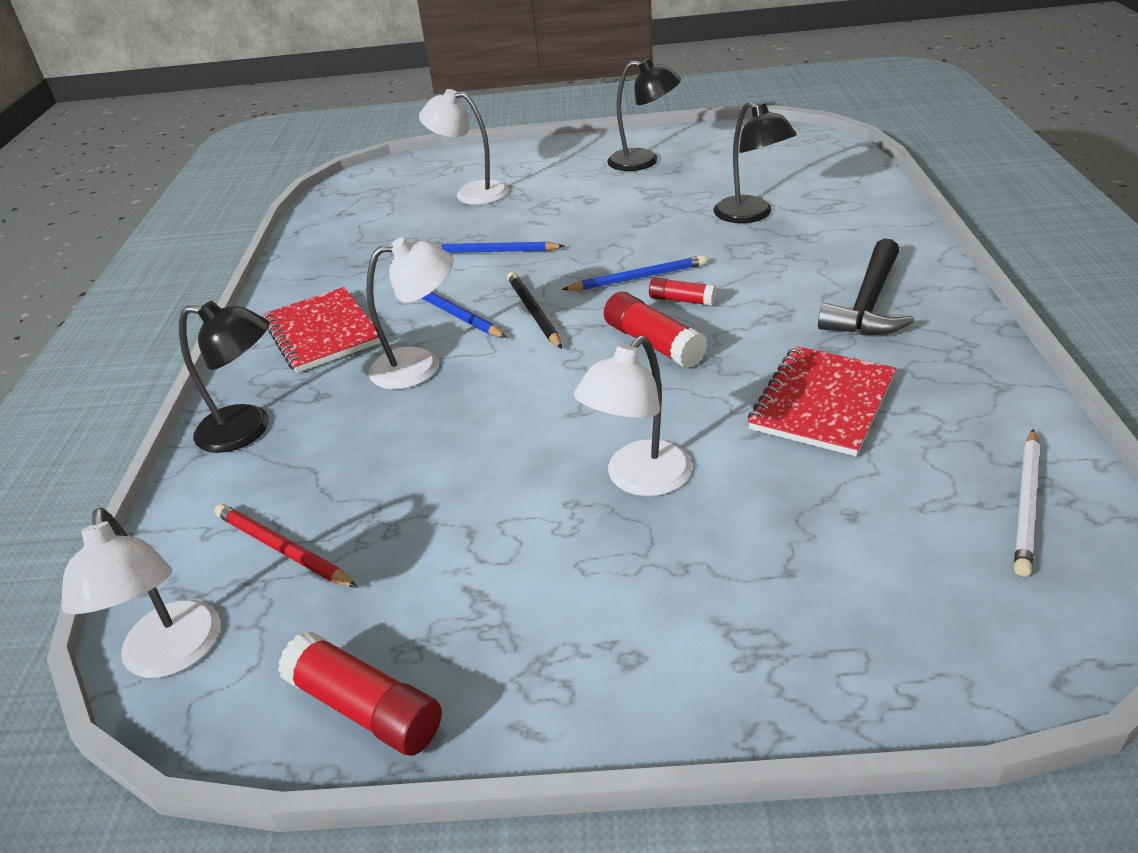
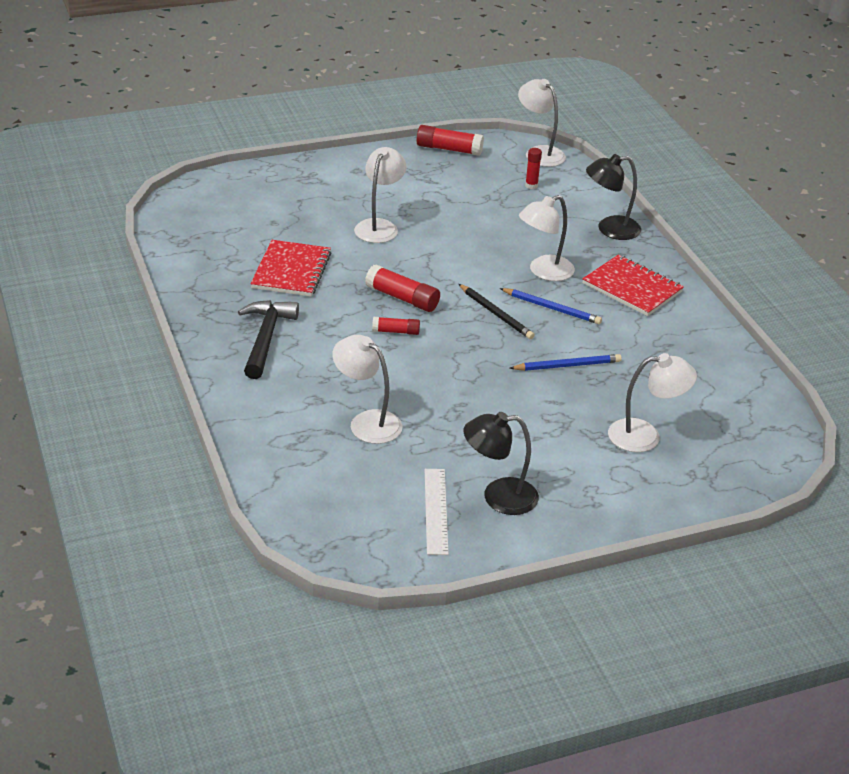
camera: 155 degrees right, 0 degrees up
(282, 549) = (531, 186): red pencil -> red glue stick
(638, 278) = (436, 348): blue pencil -> none
(706, 155) = (436, 511): none -> white ruler
(751, 215) = (367, 422): black lamp -> white lamp
(1027, 504) = (192, 234): white pencil -> none

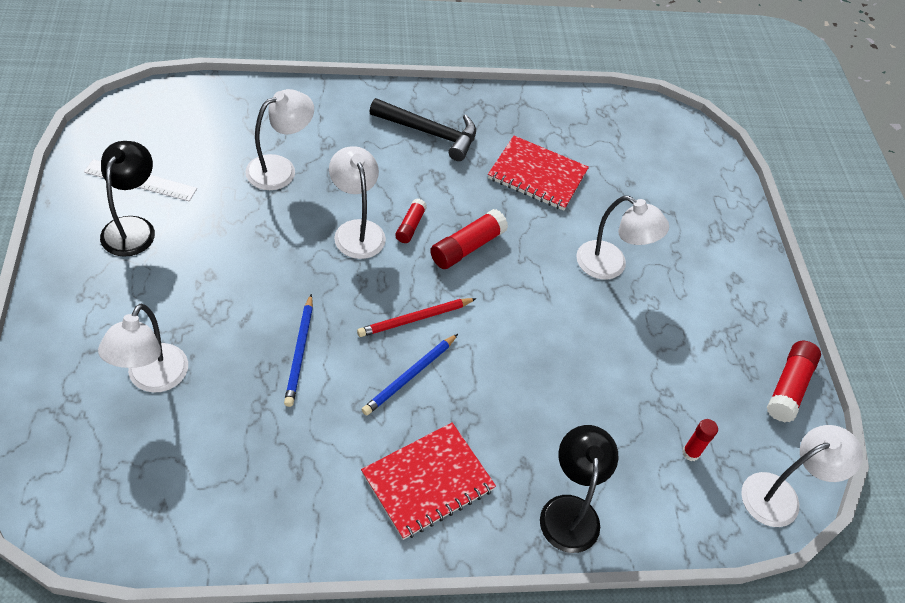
camera: 100 degrees right, 15 degrees up
(496, 314) = (415, 319): black pencil -> red pencil
(544, 272) = (486, 395): white lamp -> white lamp (357, 230)

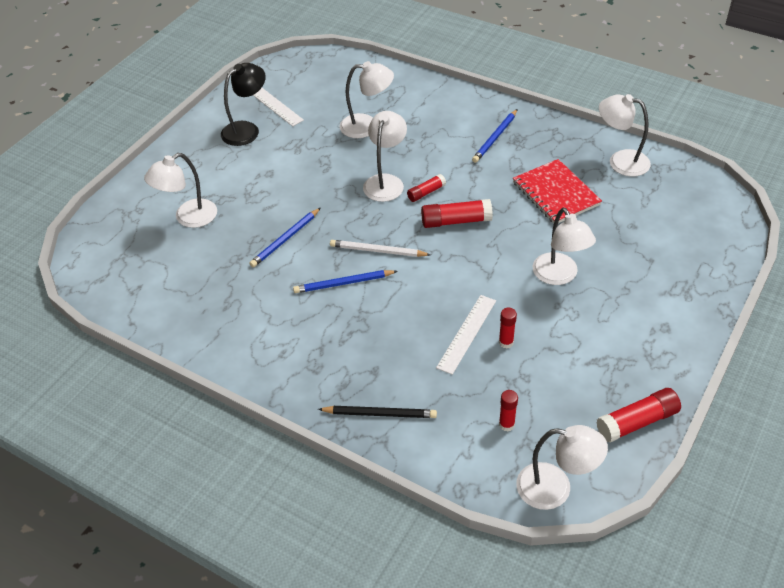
camera: 45 degrees right, 5 degrees down
(415, 319) = (378, 251): red pencil -> white pencil
(428, 481) = (300, 349): red notebook -> none
(430, 133) = (495, 138): black hammer -> blue pencil
(567, 116) = (620, 161): none -> white lamp
(569, 510) = (380, 413): black lamp -> black pencil
(578, 372) = (467, 333): none -> white ruler
(621, 363) = (506, 342): none -> red glue stick

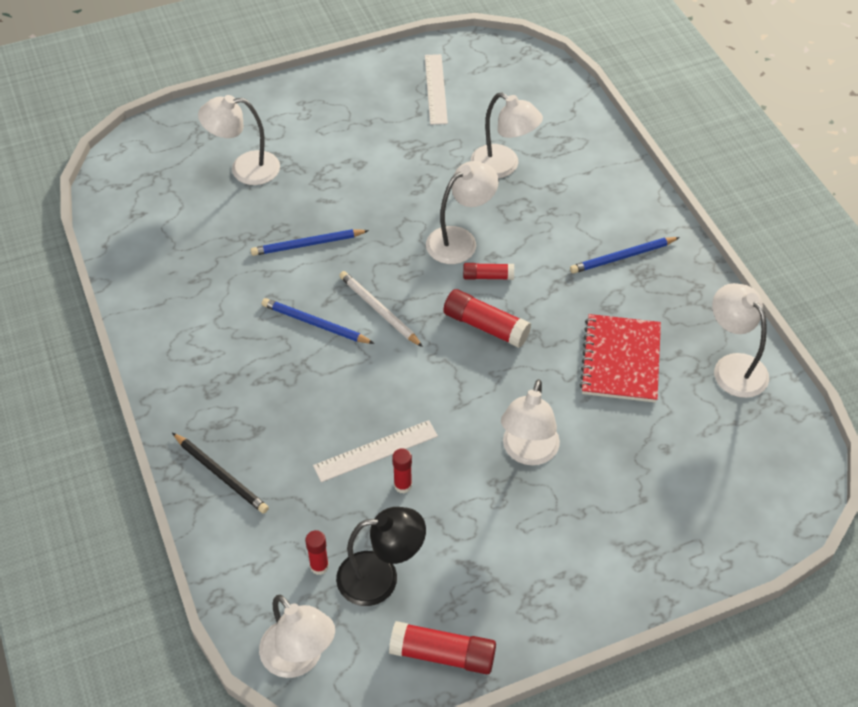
camera: 35 degrees right, 5 degrees up
(247, 130) = (383, 103): black lamp -> black lamp (380, 577)

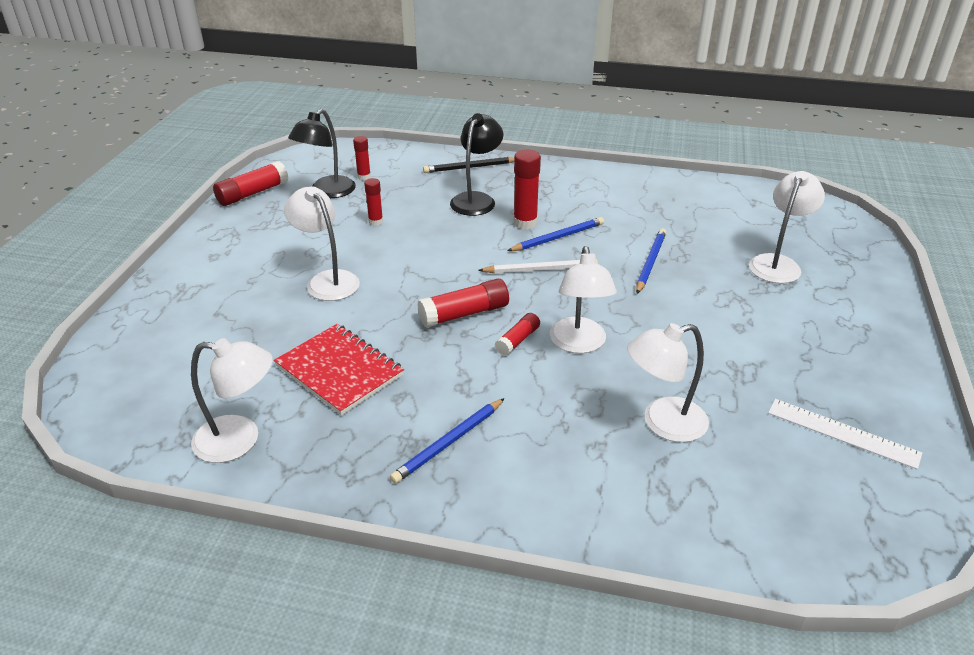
camera: 125 degrees right, 15 degrees down
(291, 426) = (476, 199): none -> black lamp
(299, 659) = (320, 155): white lamp -> none
(308, 361) = (525, 223): none -> red glue stick
(376, 451) = (415, 222): white ruler -> none
(622, 257) = (449, 443): blue pencil -> blue pencil turned 150 degrees counterclockwise

